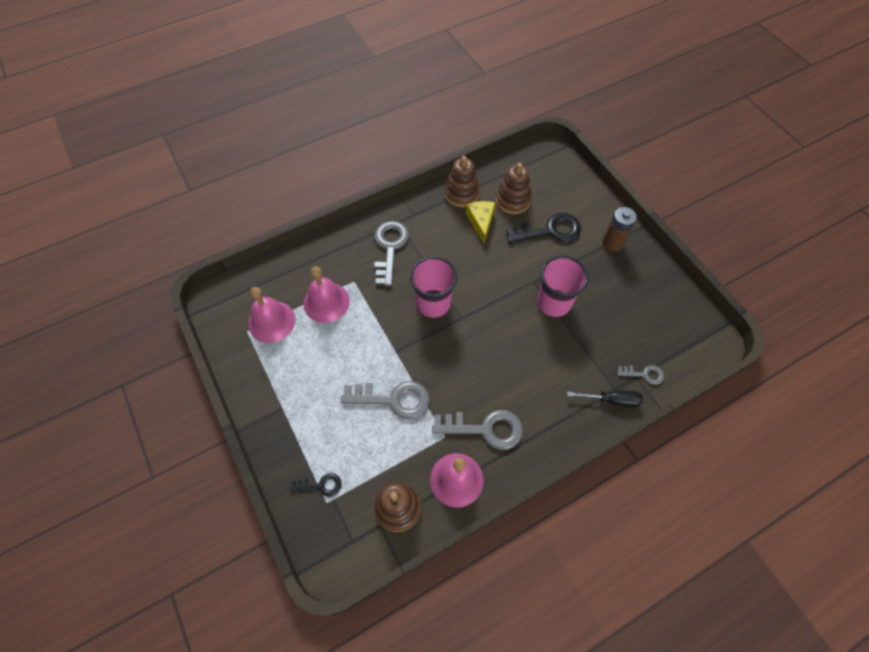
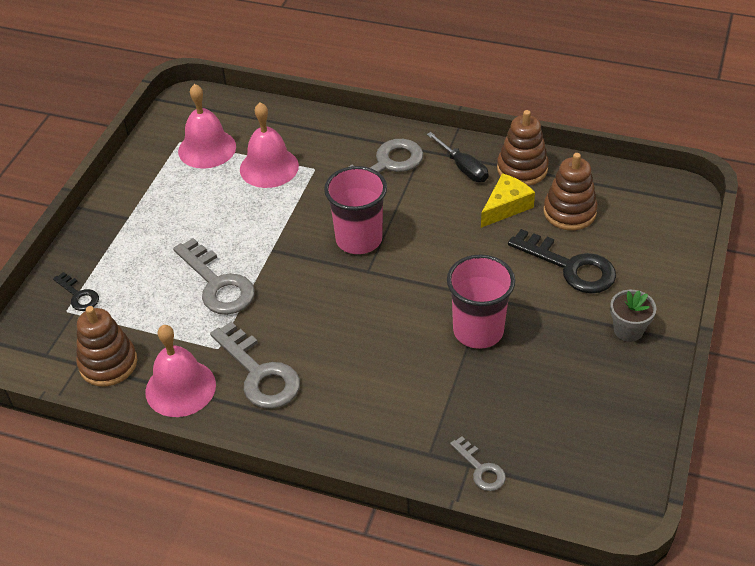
camera: 50 degrees right, 15 degrees down
(611, 400) = (412, 458): black screwdriver -> black screwdriver (463, 167)
(612, 243) = (628, 330): brown battery -> grey flower pot

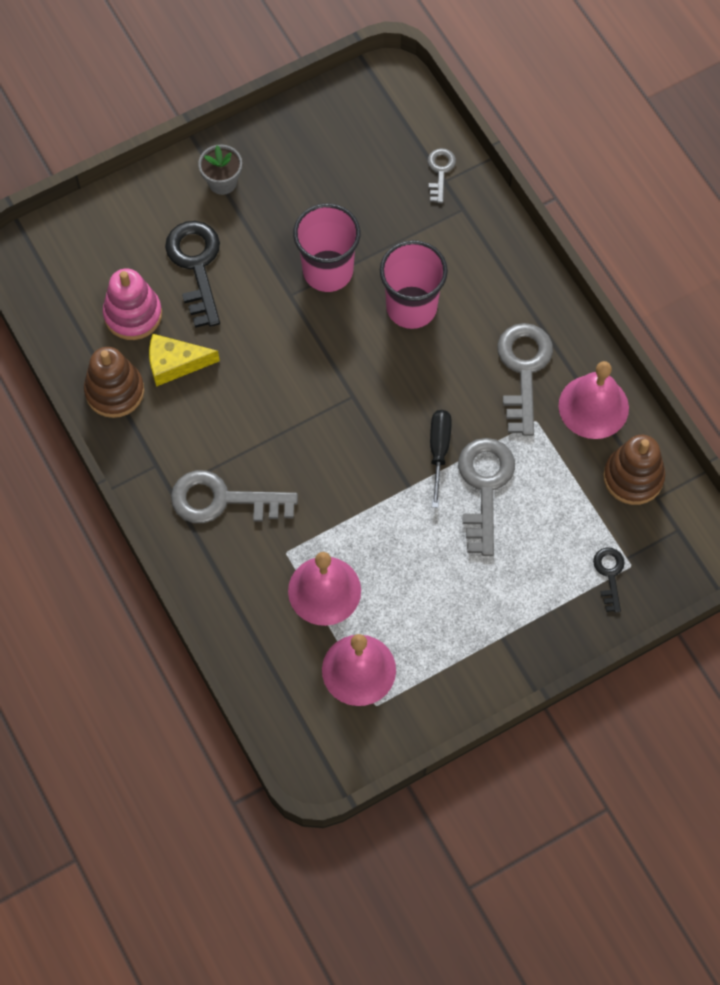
camera: 140 degrees left, 20 degrees up
(359, 239) = (328, 434): pink cup -> pink cup (411, 307)
(463, 167) = (160, 437): black screwdriver -> black screwdriver (439, 451)
(569, 212) = (133, 314): brown stacking toy -> pink stacking toy

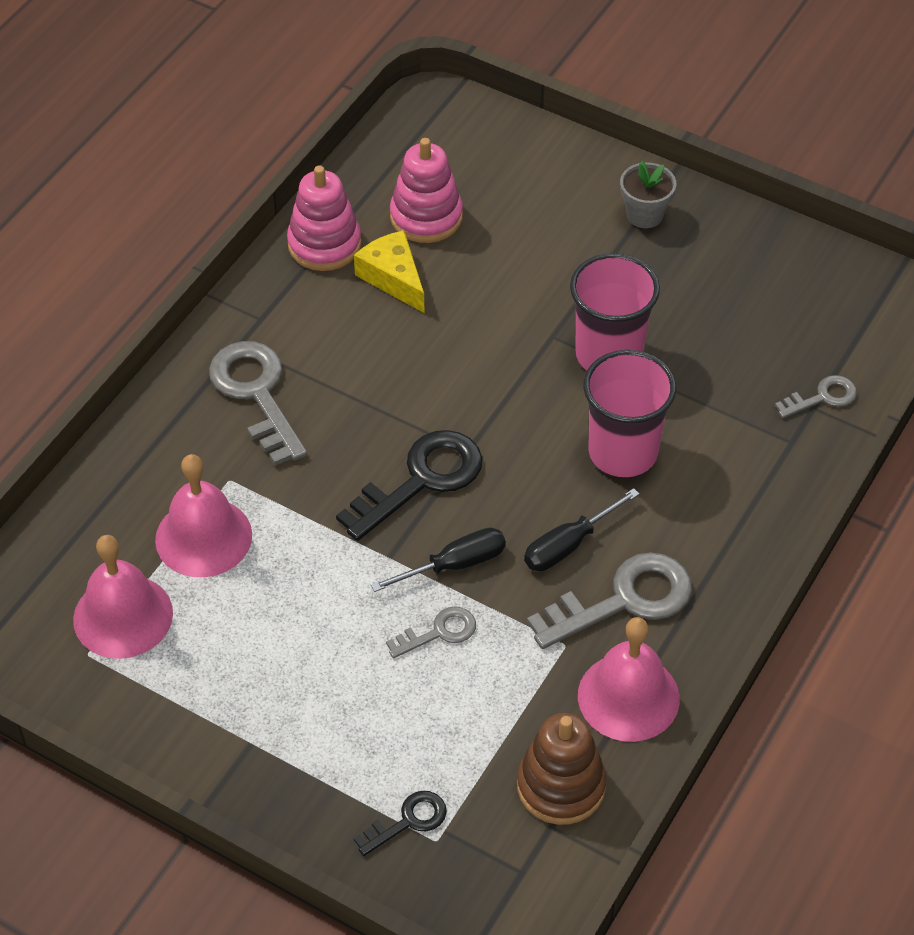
camera: 60 degrees right, 15 degrees down
(114, 391) = (324, 244): brown stacking toy -> pink stacking toy
(196, 266) = (524, 241): black key -> black key (421, 480)
(463, 377) = (569, 545): none -> black screwdriver
(484, 487) = (439, 632): grey key -> grey key, size x0.53

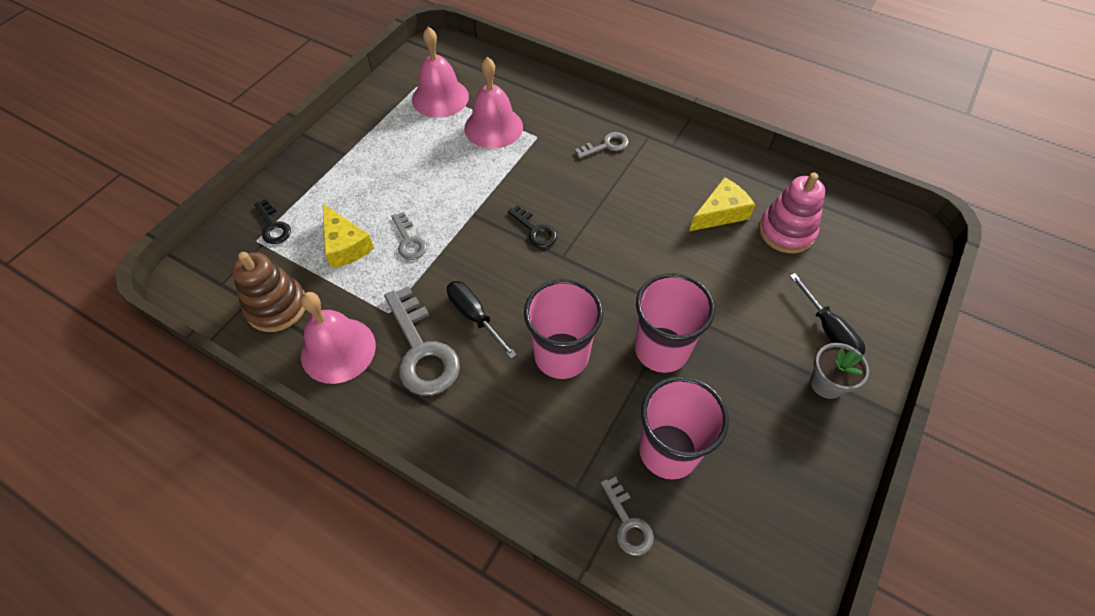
camera: 90 degrees right, 5 degrees up
(256, 394) = (606, 146): grey key -> grey key, size x0.53
(324, 244) = (745, 175): pink stacking toy -> none
(421, 480) = (535, 230): black key -> black key, size x0.53
(447, 714) = (345, 245): none -> yellow cheese
(454, 565) = (462, 249): black screwdriver -> black screwdriver (828, 330)
(738, 358) = (668, 451): none -> pink cup

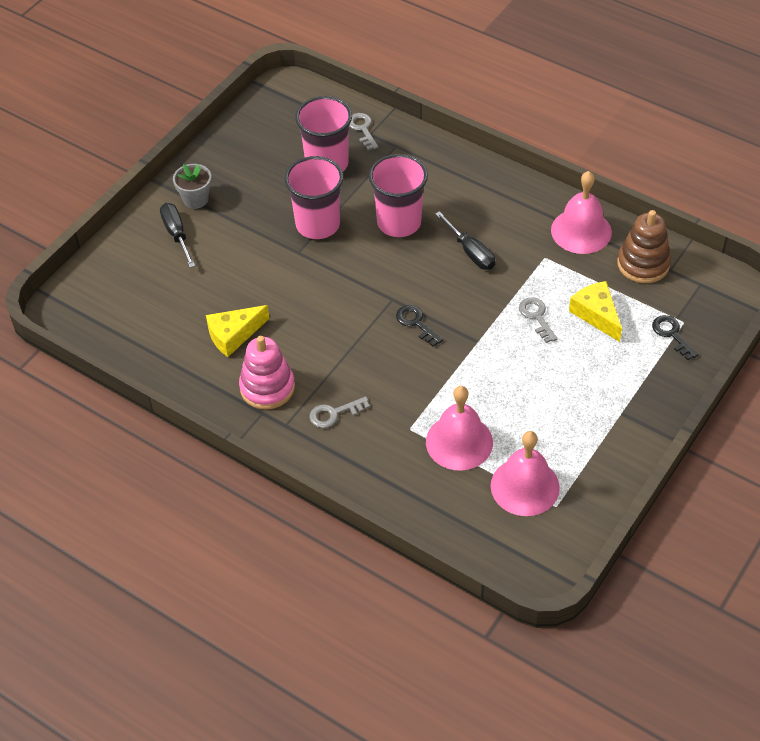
camera: 175 degrees left, 5 degrees down
(421, 350) = (512, 229): grey key -> none
(786, 231) = (177, 315): pink stacking toy -> pink stacking toy (267, 387)

